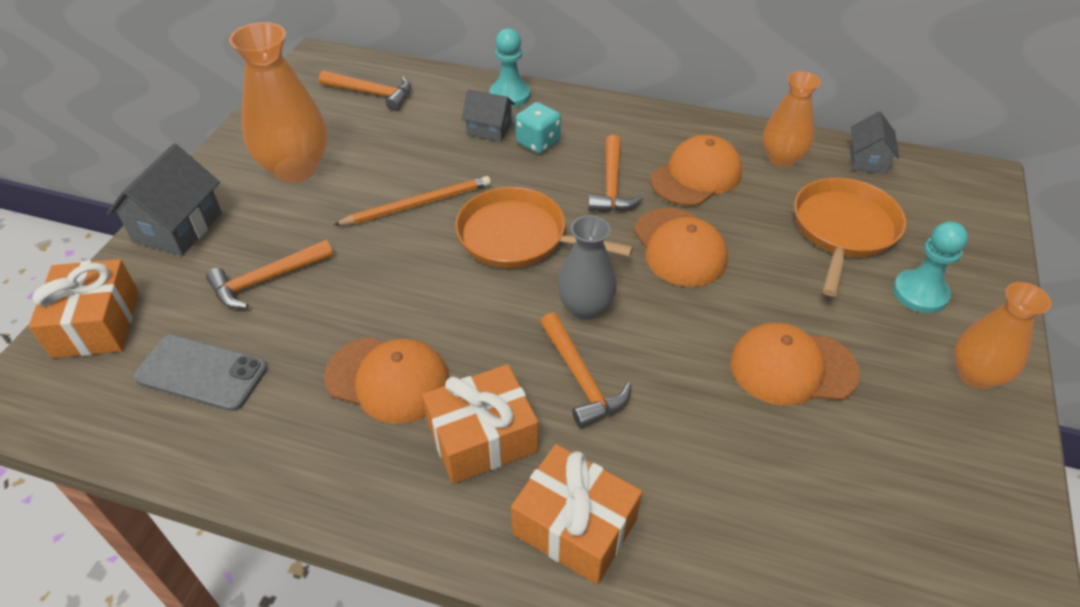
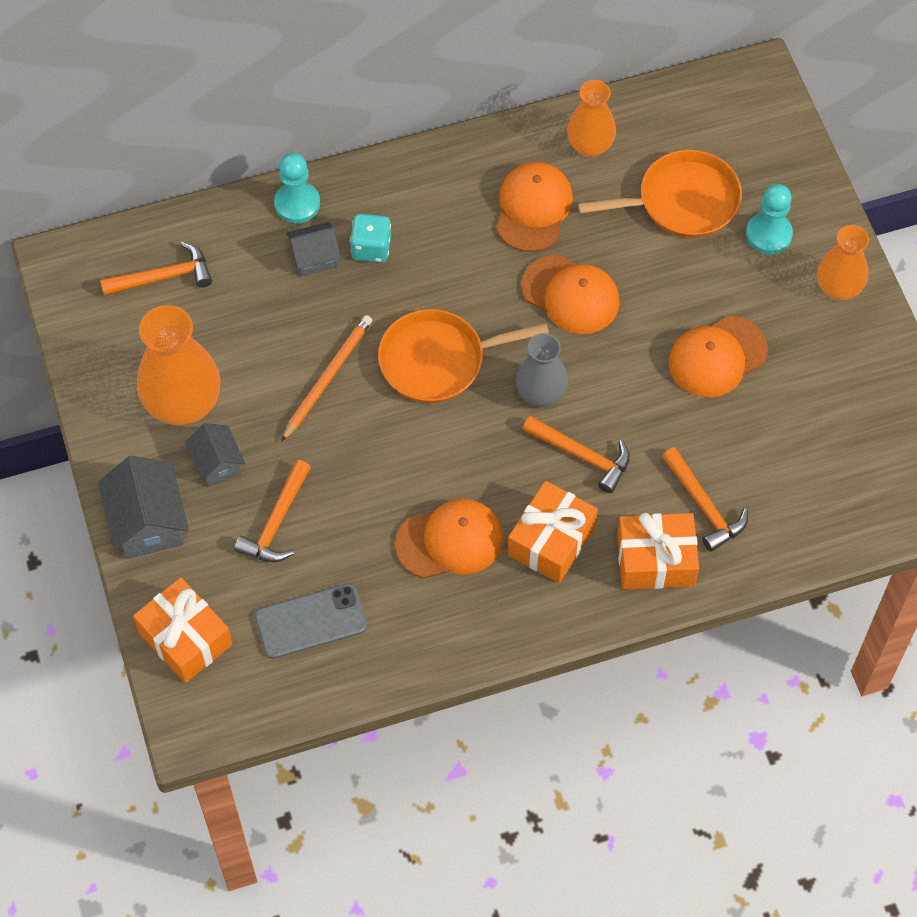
camera: 35 degrees left, 15 degrees up
(612, 185) = (471, 260): orange hammer -> orange hammer (704, 506)
(843, 230) = (682, 201): orange pan -> orange pan turned 90 degrees clockwise
(867, 160) = (660, 107): grey house -> grey house (217, 463)

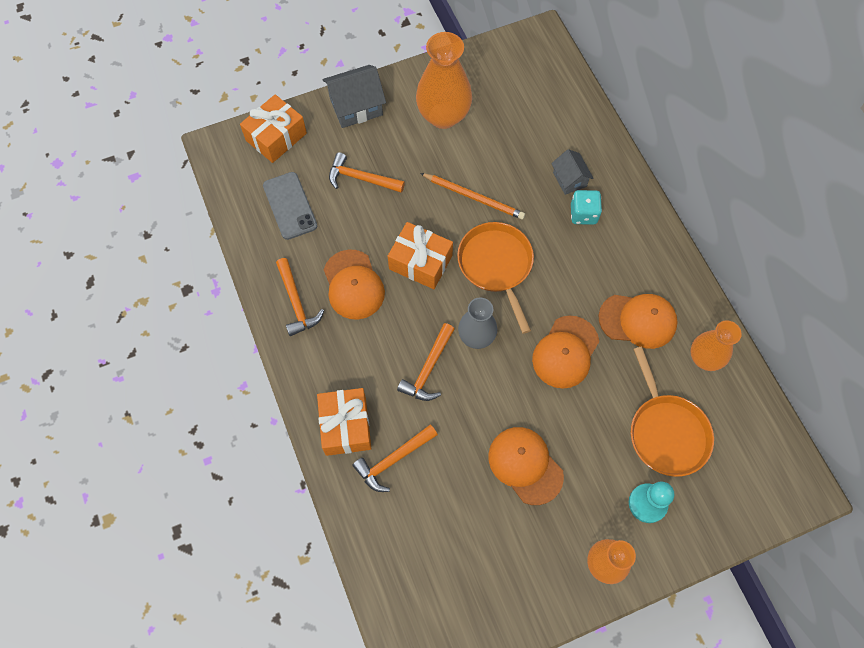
camera: 85 degrees right, 5 degrees up
(164, 277) = (539, 93): orange hammer -> orange hammer (296, 303)
(217, 463) = (402, 140): grey house -> none
(297, 204) = (612, 164): turquoise pawn -> none
(551, 541) = (357, 352): orange gift -> orange gift (420, 262)

